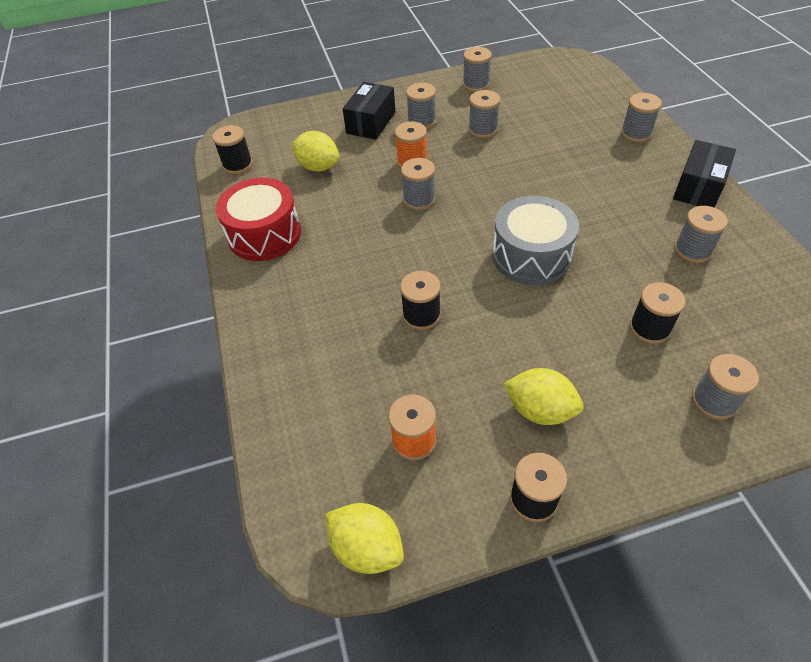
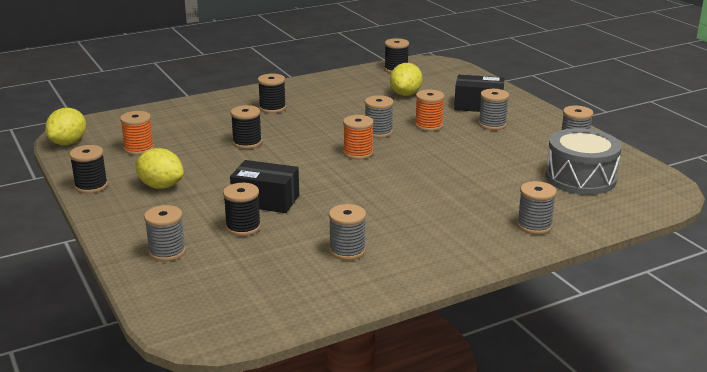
camera: 75 degrees right, 25 degrees down
(264, 234) = (320, 87): red drum -> none
(315, 284) = (272, 108): none -> black spool
(471, 221) = (358, 153): none -> orange spool
(483, 130) = (495, 150): grey spool -> none
(531, 256) = (320, 178): grey drum -> grey drum (580, 178)
(540, 410) = (161, 186): yellow lemon -> yellow lemon turned 75 degrees counterclockwise
(698, 187) = (451, 258): black box -> black box (266, 200)

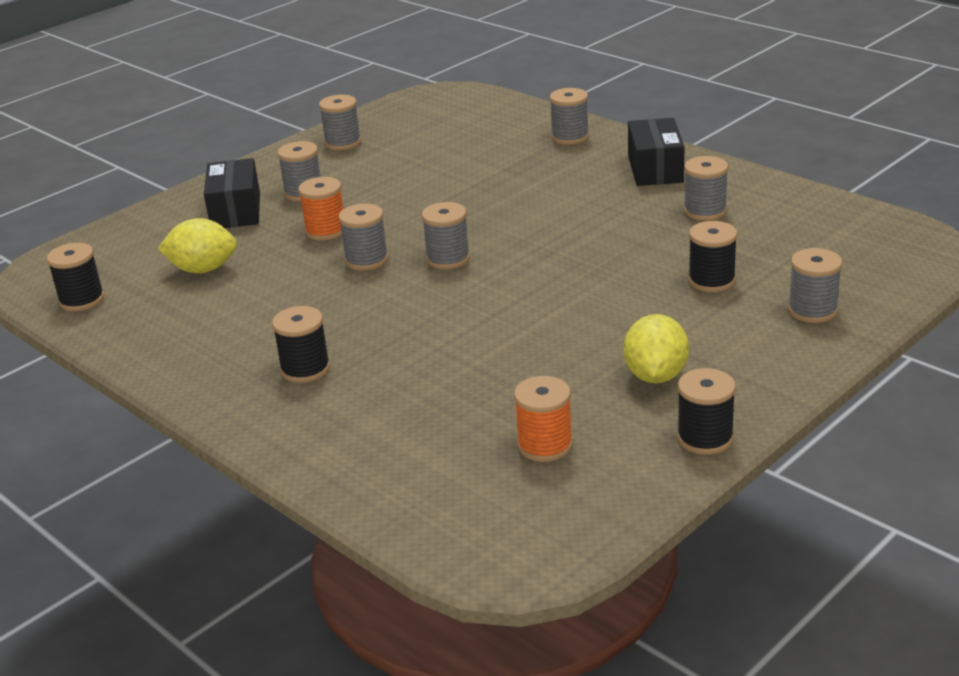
camera: 105 degrees left, 5 degrees up
(68, 143) = (569, 538): yellow lemon -> none
(247, 143) = (461, 351): black spool -> none
(266, 200) = (632, 285): black box -> black box (655, 169)
(358, 153) = (448, 259): orange spool -> grey spool
(580, 178) = (440, 130): grey drum -> none

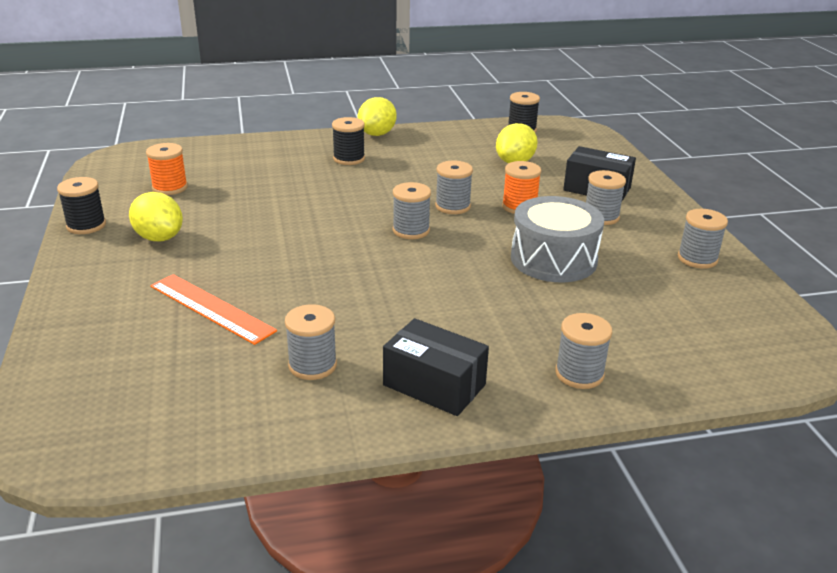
camera: 120 degrees right, 0 degrees up
(193, 389) = (377, 134): none -> yellow lemon
(418, 187) = (553, 259): none -> grey drum
(711, 281) = (211, 308): black spool -> orange ruler
(812, 310) = (102, 326): grey spool -> none

